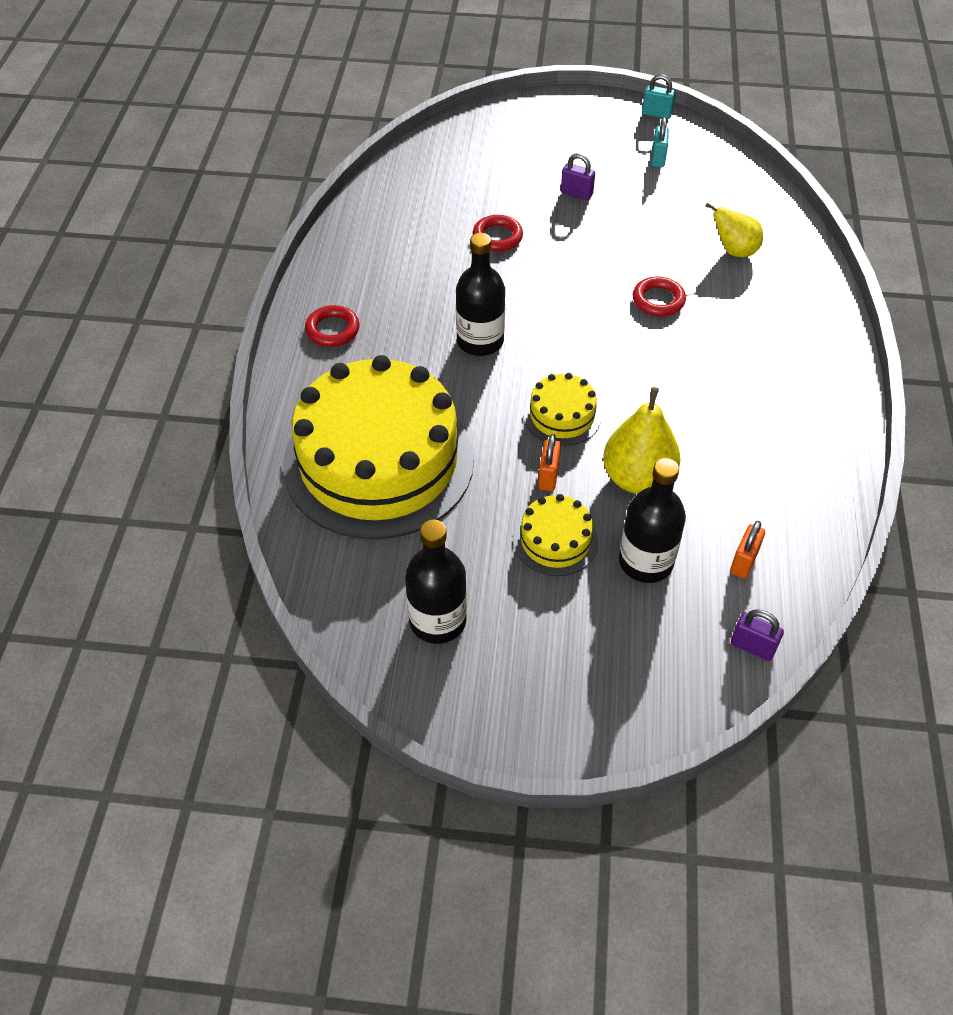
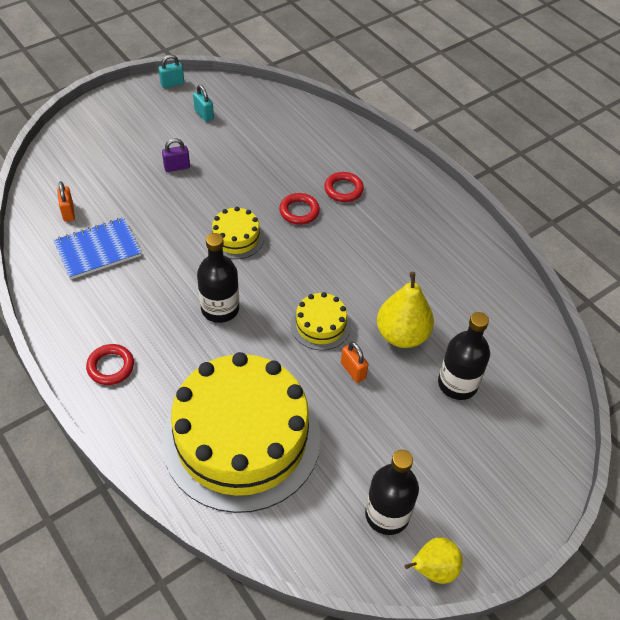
camera: 45 degrees left, 0 degrees up
(425, 227) = (98, 250): none -> blue notebook
(497, 237) = (156, 228): red ring -> red ring (343, 189)
(555, 540) = (398, 408): yellow cake -> yellow cake (236, 237)
(734, 251) = (309, 152): yellow pear -> yellow pear (433, 569)
(743, 562) = (503, 345): orange padlock -> orange padlock (68, 212)
(752, 647) = (555, 392): purple padlock -> none

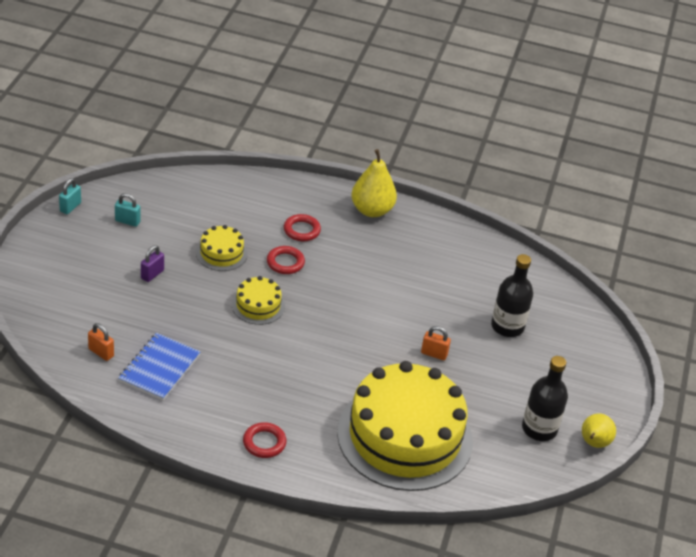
camera: 40 degrees left, 10 degrees down
(220, 309) = (300, 361): black bottle -> none
(320, 325) = (382, 335): yellow cake -> yellow cake (221, 253)
(402, 335) = (443, 313): yellow pear -> yellow pear (372, 210)

